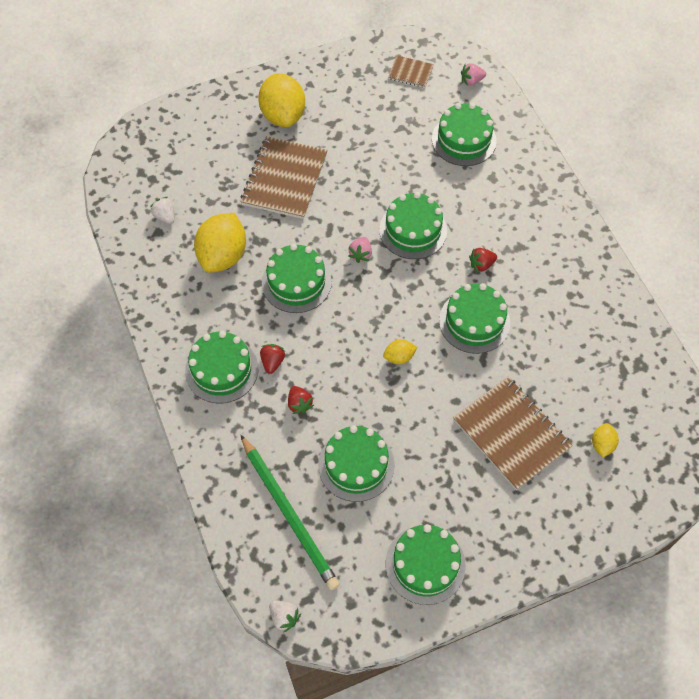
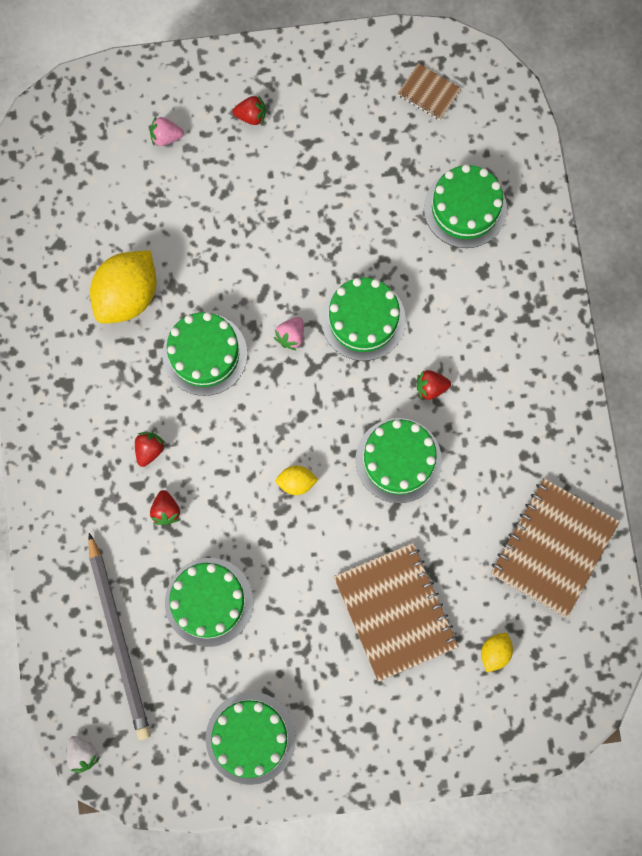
camera: 15 degrees right, 15 degrees up
(165, 216) = (73, 225): white strawberry -> none
(221, 370) = (89, 445): green cake -> none
(283, 115) = (251, 116): yellow lemon -> red strawberry
(284, 179) = (228, 209): brown notebook -> brown notebook (553, 548)
(289, 514) = (119, 639): green pencil -> grey pencil
(471, 81) = (502, 124): pink strawberry -> pink strawberry (166, 137)

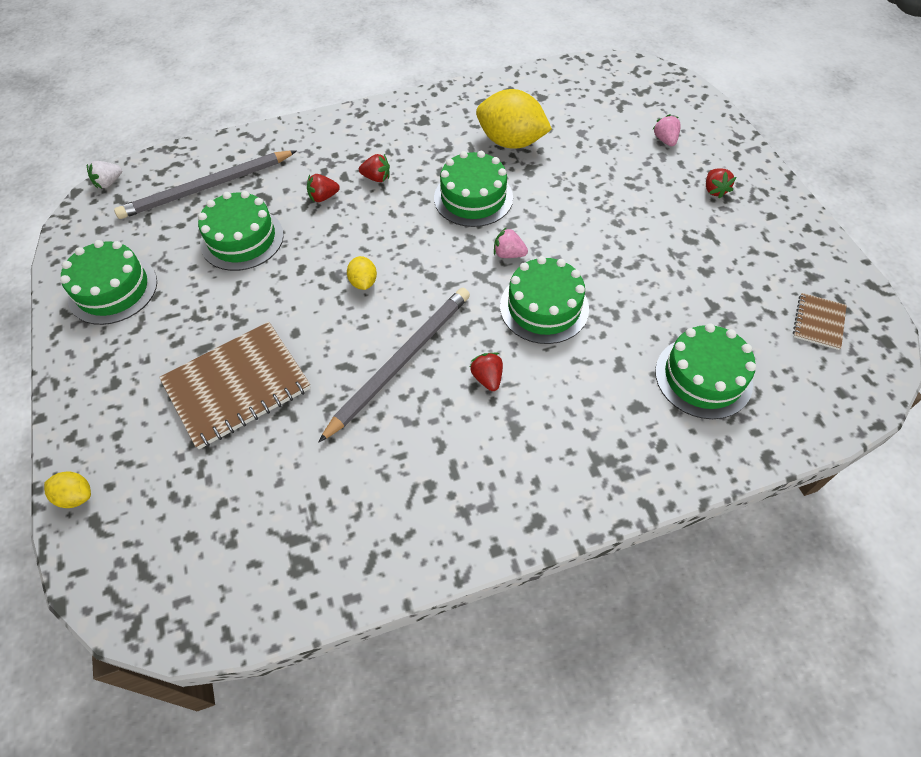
camera: 80 degrees right, 20 degrees down
(398, 460) = (401, 362): green cake -> grey pencil
(494, 652) = (192, 490): yellow lemon -> yellow lemon (76, 496)
(553, 548) = (321, 536): brown notebook -> none

